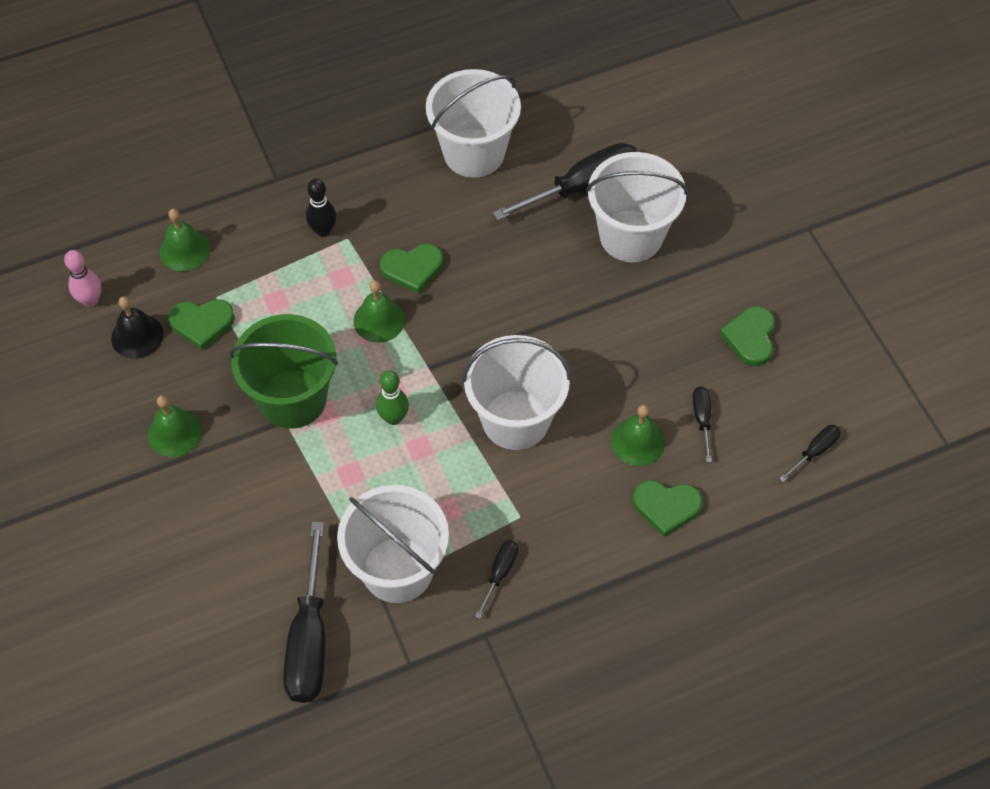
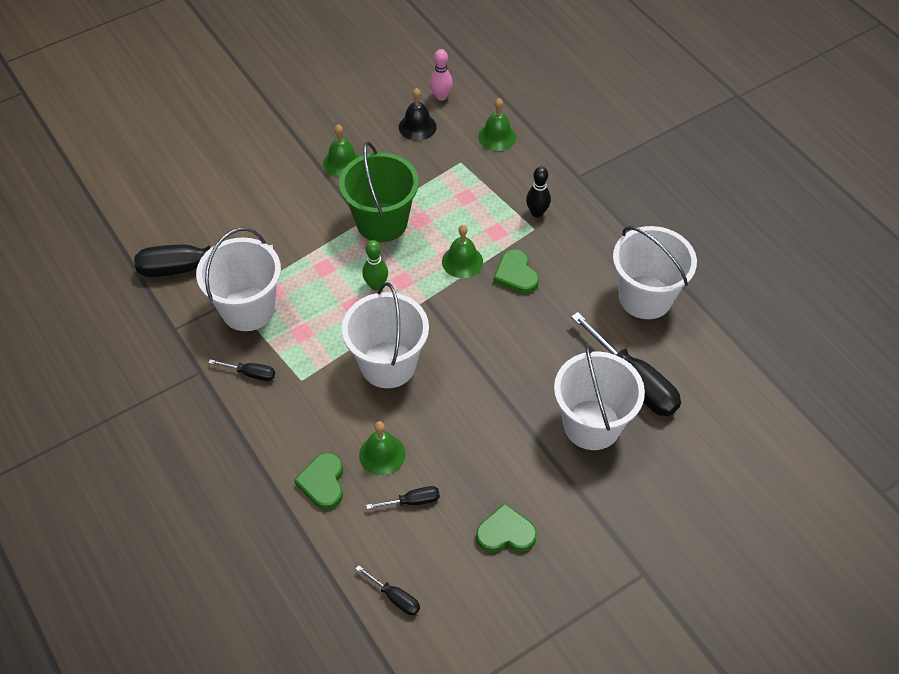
camera: 80 degrees right, 5 degrees down
(202, 323) = (435, 159): green heart -> none

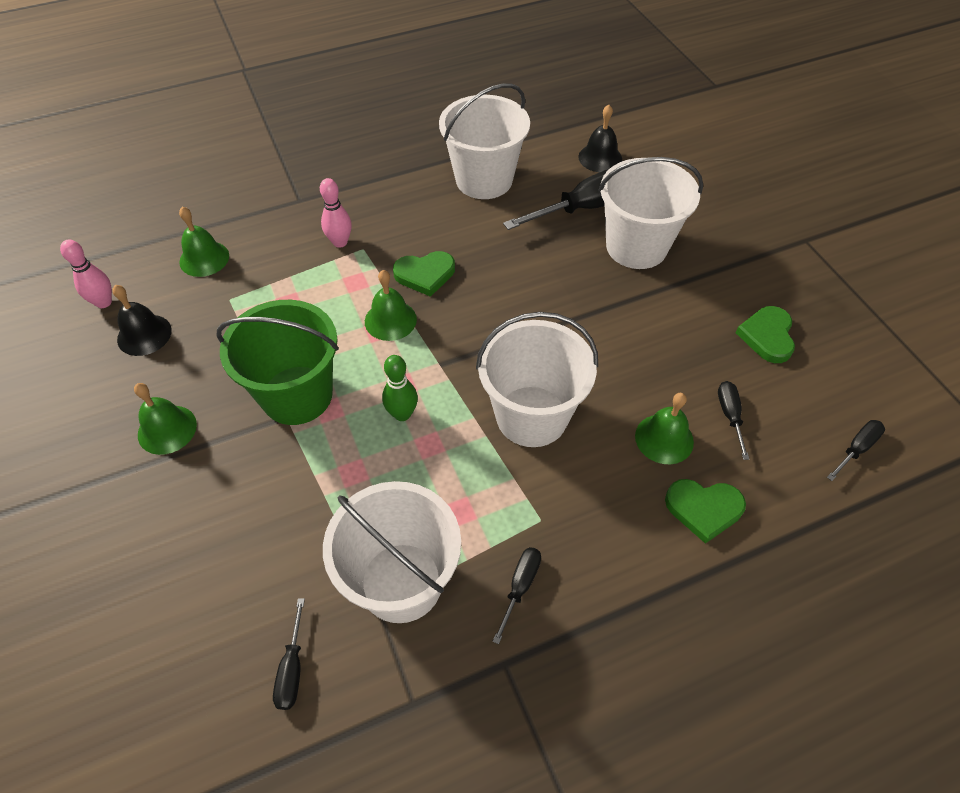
camera: 80 degrees left, 0 degrees up
(190, 267) = (292, 668): black screwdriver -> black screwdriver, size x0.47
(537, 213) = (340, 242): black bowling pin -> pink bowling pin
(710, 387) = (600, 158): none -> black bell

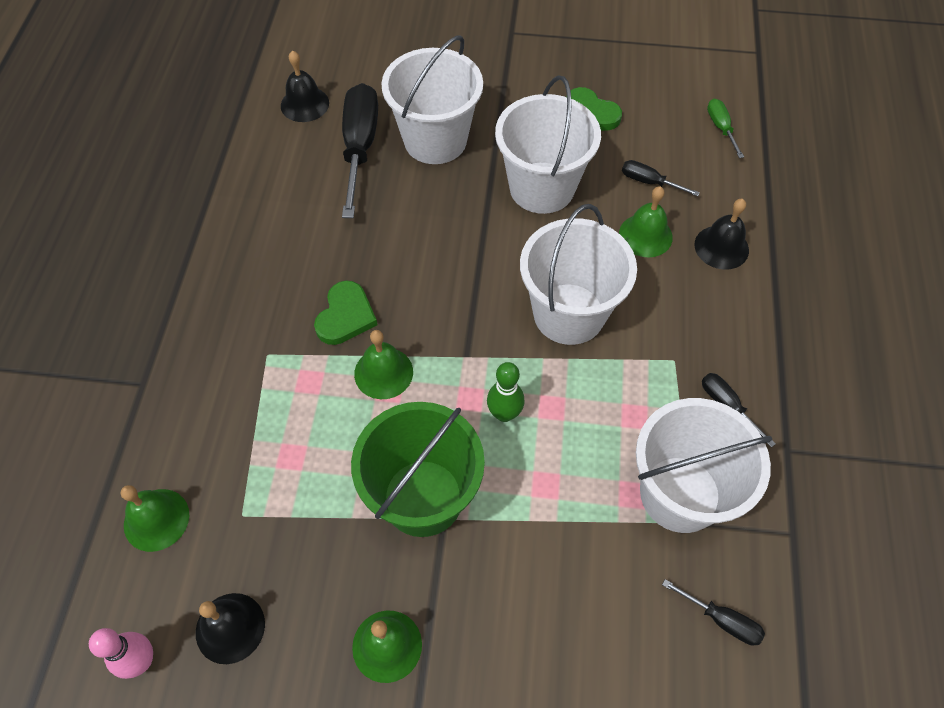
camera: 60 degrees left, 5 degrees up
(340, 242) = (241, 371): pink bowling pin -> none
(484, 180) = (256, 206): white bucket -> white bucket (542, 188)
(703, 509) = (721, 247): green heart -> black bell
(856, 449) = (721, 128): black screwdriver -> green screwdriver

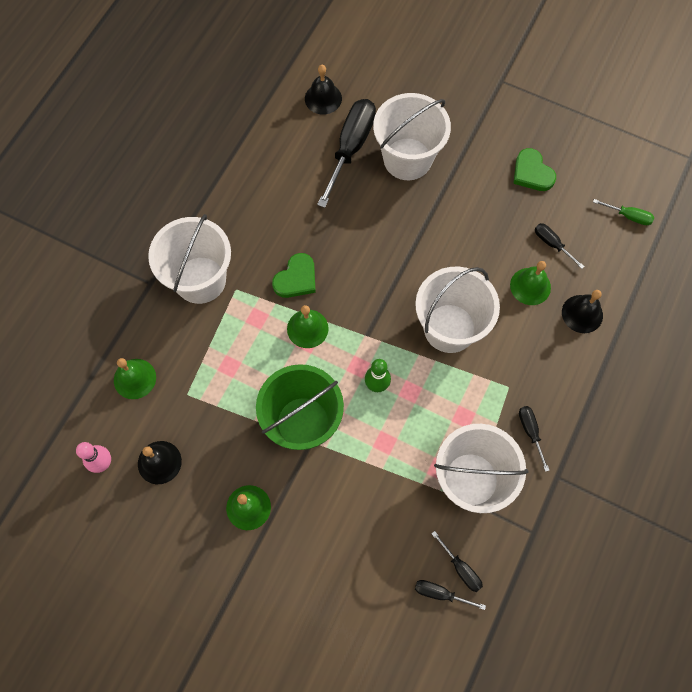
camera: 20 degrees right, 10 degrees up
(542, 188) = (470, 223): white bucket -> white bucket (200, 280)
(710, 667) = (440, 593): none -> black screwdriver
(721, 128) = (628, 216): green screwdriver -> green screwdriver turned 105 degrees clockwise

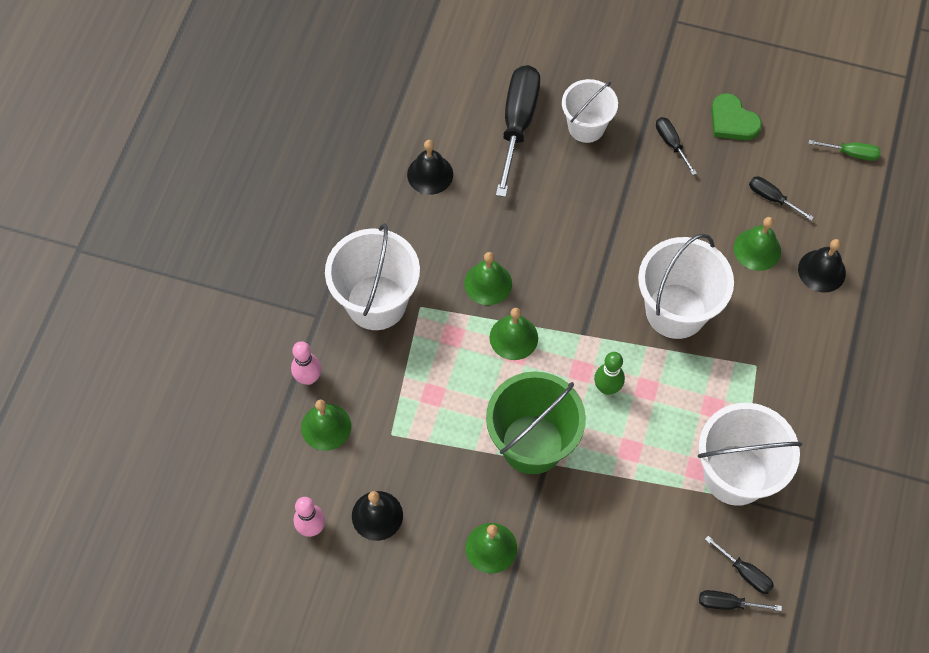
camera: 10 degrees left, 5 degrees down
(130, 334) = (308, 378): none -> pink bowling pin
(296, 278) = (488, 283): green heart -> green bell
(323, 98) = (472, 71): black bell -> black bell (430, 174)
(407, 159) = (586, 127): white bucket -> white bucket, size x0.64
(530, 432) = (791, 411): black screwdriver -> black screwdriver (671, 144)

